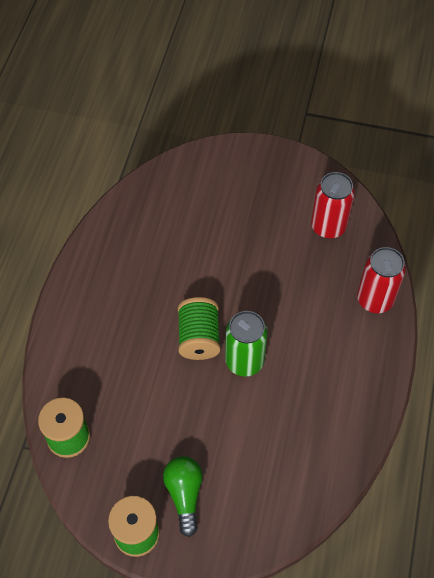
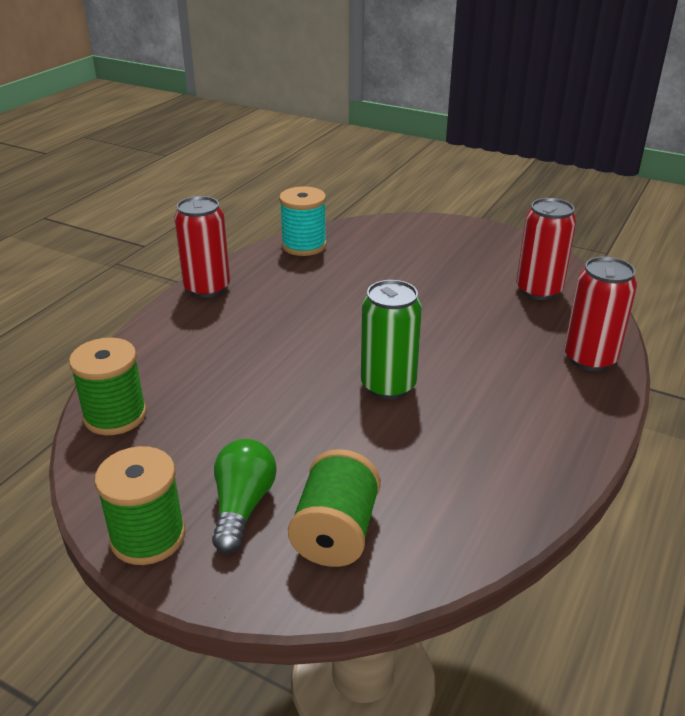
camera: 15 degrees right, 25 degrees down
(75, 281) = (207, 288): none -> red can
(133, 207) = (304, 246): none -> turquoise spool
(199, 337) = (335, 355): green spool -> green spool (336, 532)

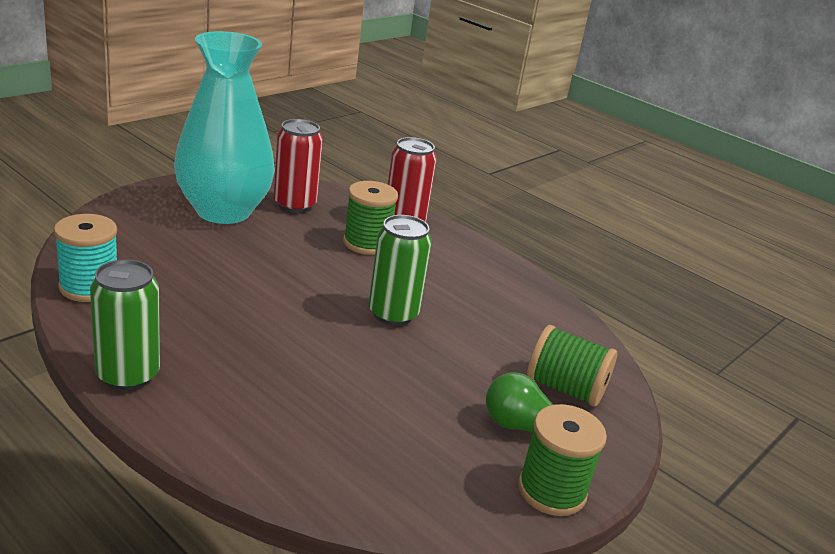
camera: 80 degrees left, 5 degrees down
(115, 416) = (360, 489): green spool -> green spool (367, 243)
(207, 288) = (127, 375): red can -> green can
(478, 262) = (223, 211): none -> turquoise vase

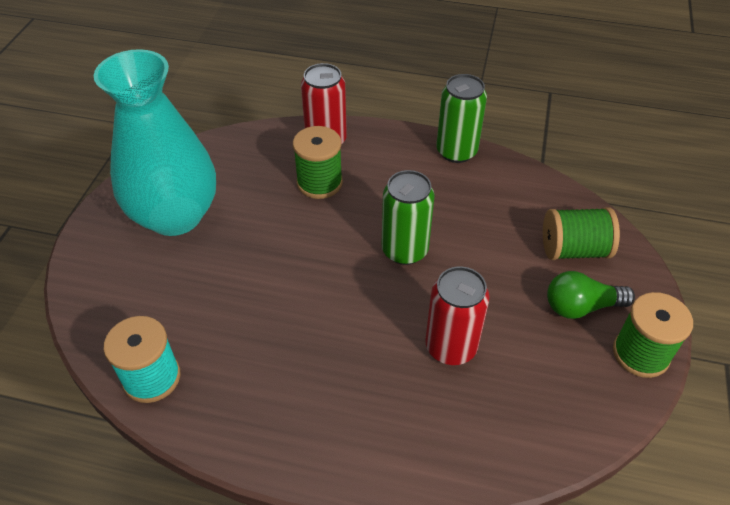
camera: 25 degrees left, 20 degrees up
(127, 375) = (276, 451): green can -> green can (456, 151)
(295, 204) = (225, 171): red can -> red can (451, 347)

